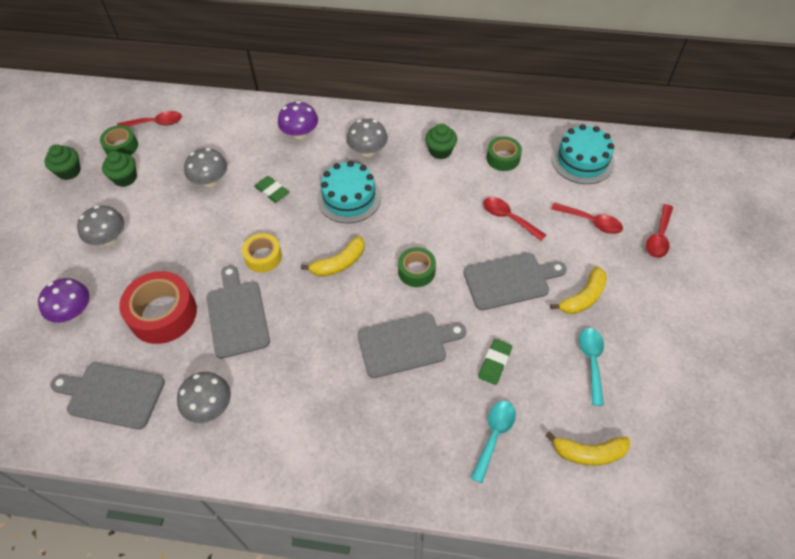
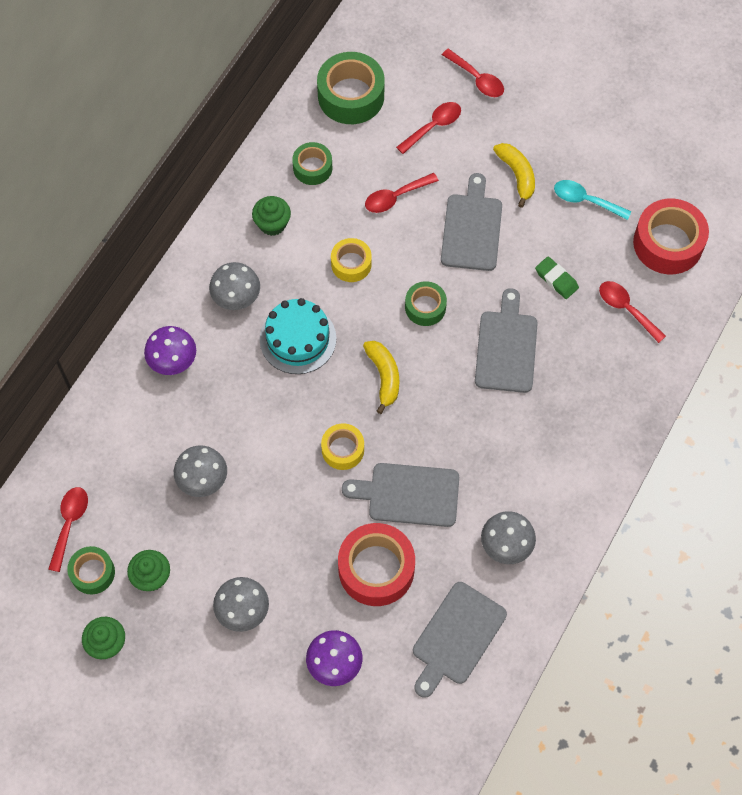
camera: 70 degrees left, 10 degrees up
(272, 191) = (251, 416): green eraser -> none
(431, 209) = (351, 264): none -> yellow tape
(494, 435) = (626, 309): turquoise spoon -> red spoon
(582, 160) = (351, 96): turquoise cake -> green tape
(588, 453) = (668, 243): yellow banana -> red tape

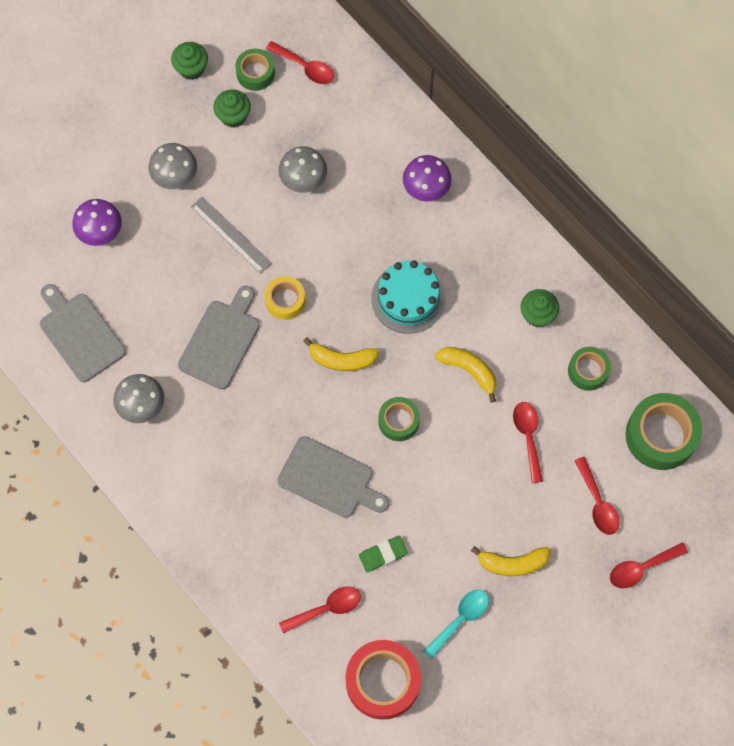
camera: 110 degrees right, 5 degrees up
(236, 297) = (470, 259): grey mushroom -> none
(290, 528) = (231, 235): none -> grey ruler
(351, 264) = (469, 371): yellow tape -> yellow banana
(376, 569) = (166, 291): red tape -> none
(471, 228) = (467, 496): grey cutting board -> none

